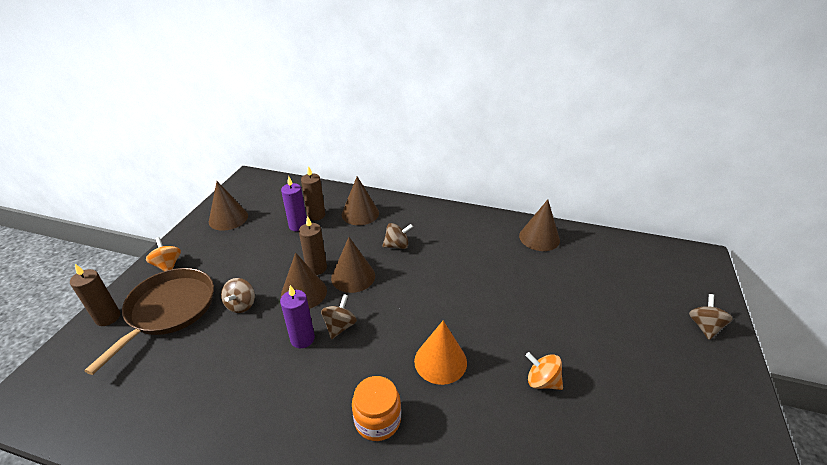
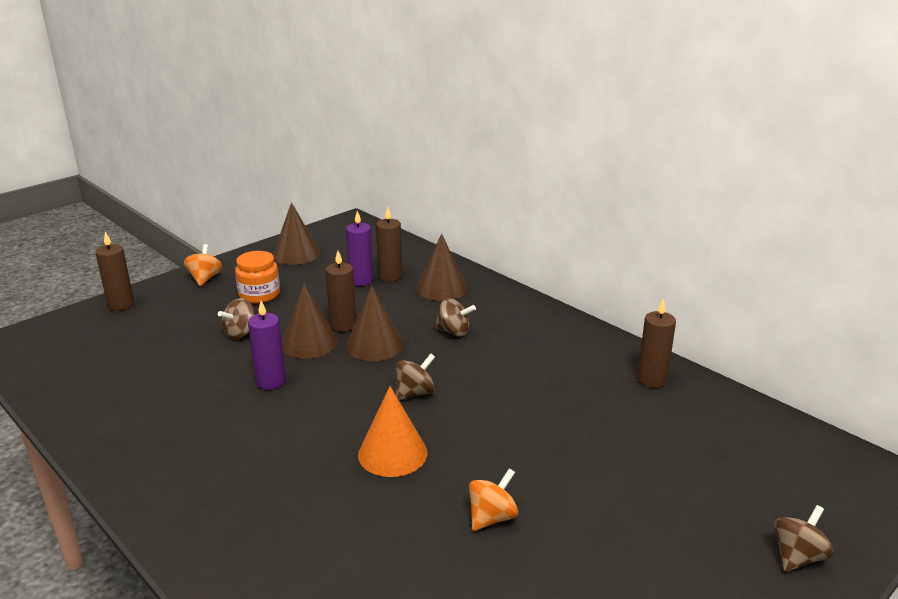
camera: 30 degrees right, 10 degrees down
(168, 310) = (174, 315): brown pan -> none
(340, 326) = (317, 384): brown spinning top -> brown spinning top (415, 393)
(377, 420) = (278, 475): orange jar -> orange jar (259, 294)
(539, 238) = (651, 380): brown cone -> brown candle
(542, 381) = (492, 517): orange spinning top -> orange spinning top turned 75 degrees clockwise

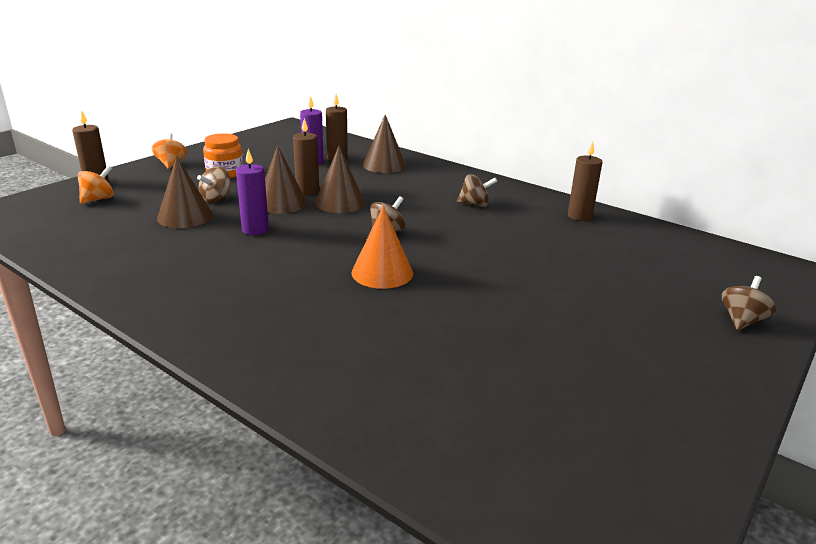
camera: 10 degrees left, 0 degrees up
(296, 254) = (249, 146): brown cone -> brown cone (185, 216)
(454, 332) = (405, 192): brown spinning top -> brown spinning top (475, 204)
(492, 517) = (485, 310): orange spinning top -> orange spinning top (98, 199)

